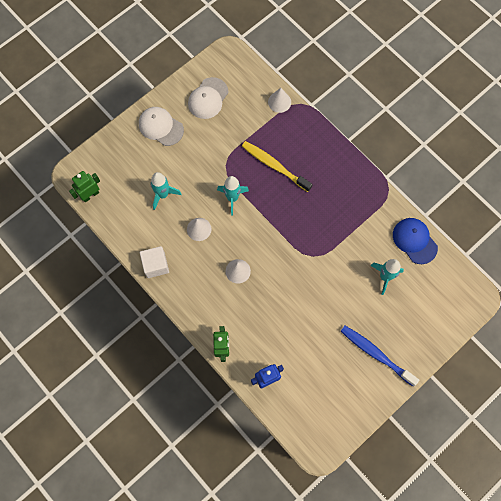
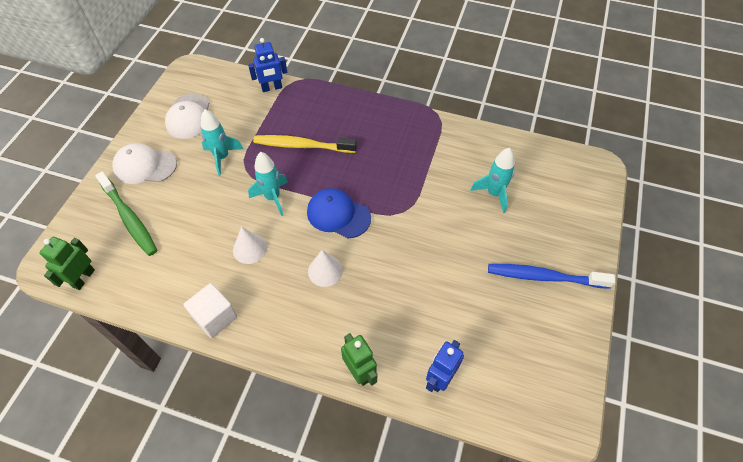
camera: 30 degrees left, 15 degrees down
(134, 165) = (129, 218): none -> green toothbrush
(163, 194) = (183, 233): turquoise rocket -> turquoise rocket (222, 157)
(279, 102) = (272, 88): white cone -> blue robot
(414, 241) = (498, 146): blue cap -> blue cap (338, 215)

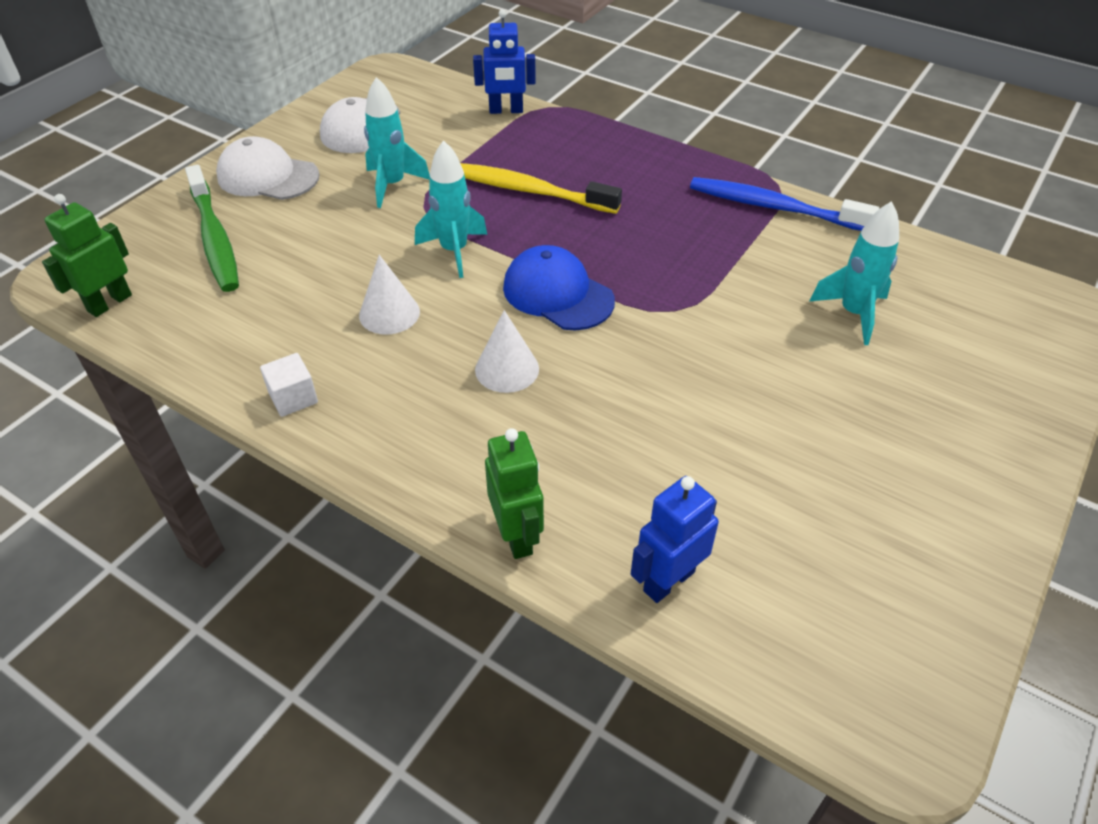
camera: 15 degrees right, 10 degrees down
(215, 317) = (293, 398): white cube -> white cube, size x0.66
(544, 277) = (923, 460): blue toothbrush -> blue toothbrush (774, 207)

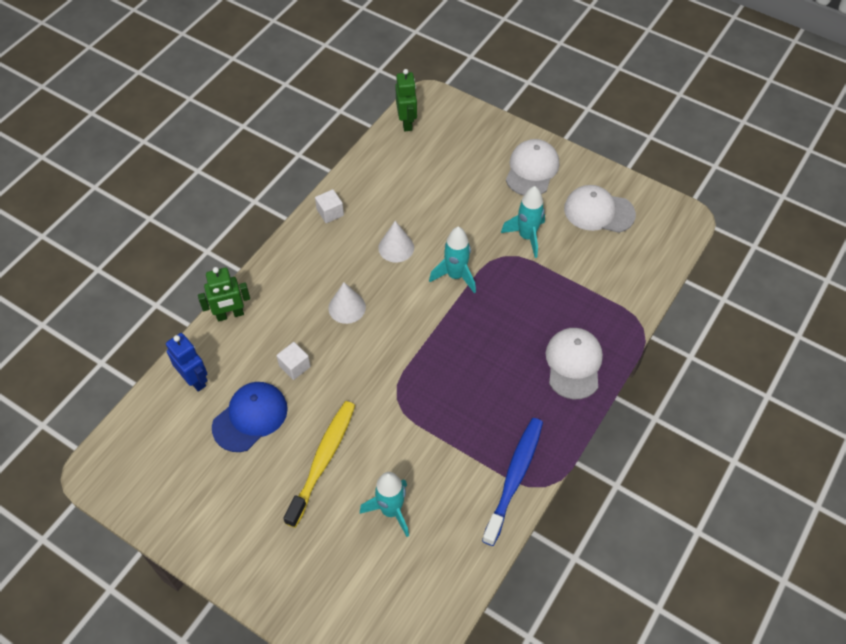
camera: 90 degrees right, 10 degrees up
(109, 303) = (407, 122): green robot -> green robot turned 45 degrees clockwise
(215, 238) = (465, 155): green toothbrush -> none
(506, 110) = (633, 299): blue robot -> none
(529, 191) = (525, 316): yellow toothbrush -> yellow toothbrush (323, 460)
(557, 294) = (413, 333): blue cap -> blue cap (250, 417)
(602, 157) = (573, 364): none -> white cap
(627, 431) = (295, 366): none -> white cube

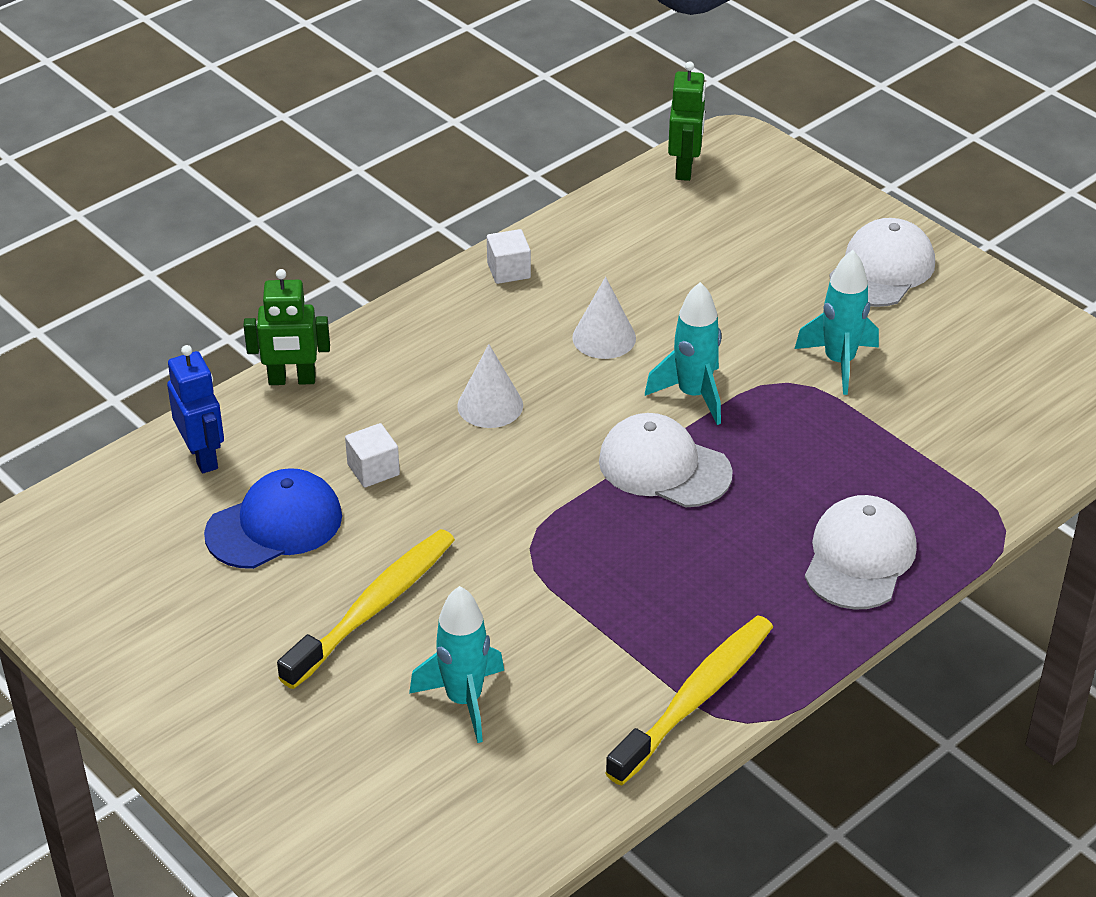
camera: 15 degrees right, 15 degrees down
(514, 478) = (695, 698): blue toothbrush -> yellow toothbrush
(598, 211) = (982, 349): white cap -> white cap (664, 467)

